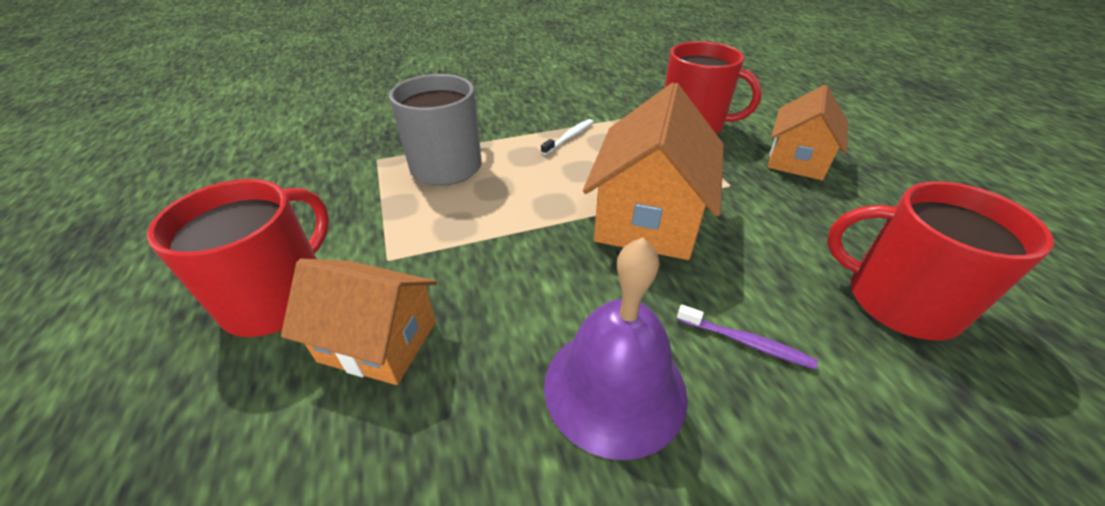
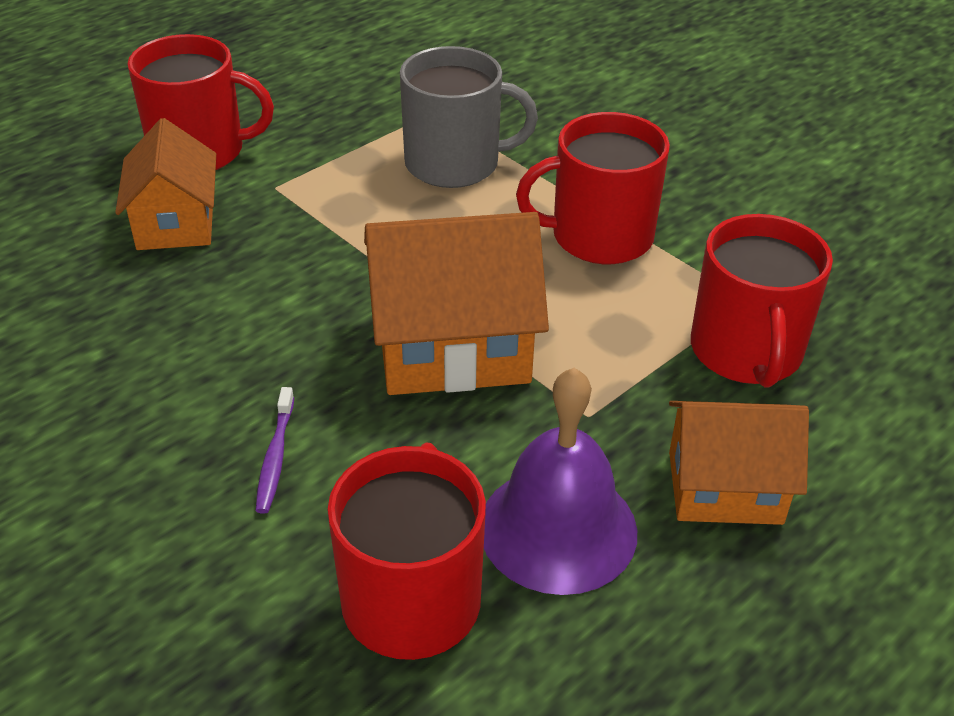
camera: 65 degrees right, 0 degrees up
(569, 137) = (599, 236): white toothbrush -> red mug
(615, 387) = (180, 373): purple bell -> purple bell (558, 528)

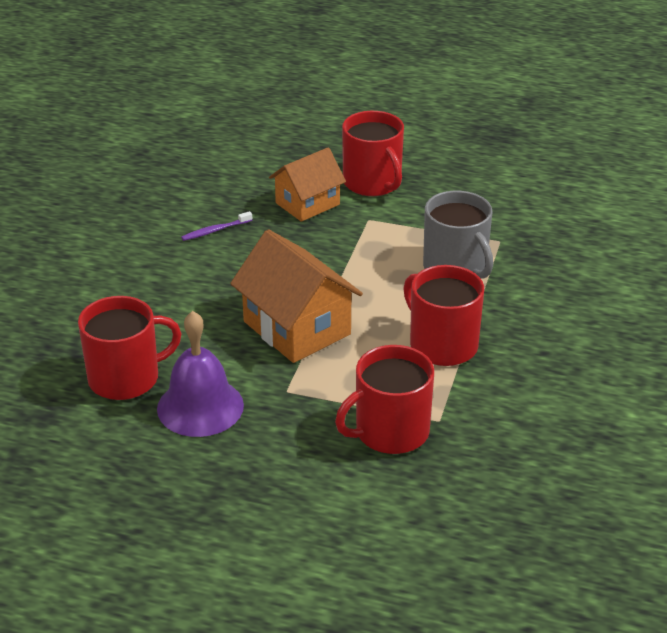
camera: 60 degrees right, 5 degrees down
(275, 457) = (176, 306): purple toothbrush -> purple toothbrush (215, 230)
(725, 487) = (273, 454): orange house -> none

